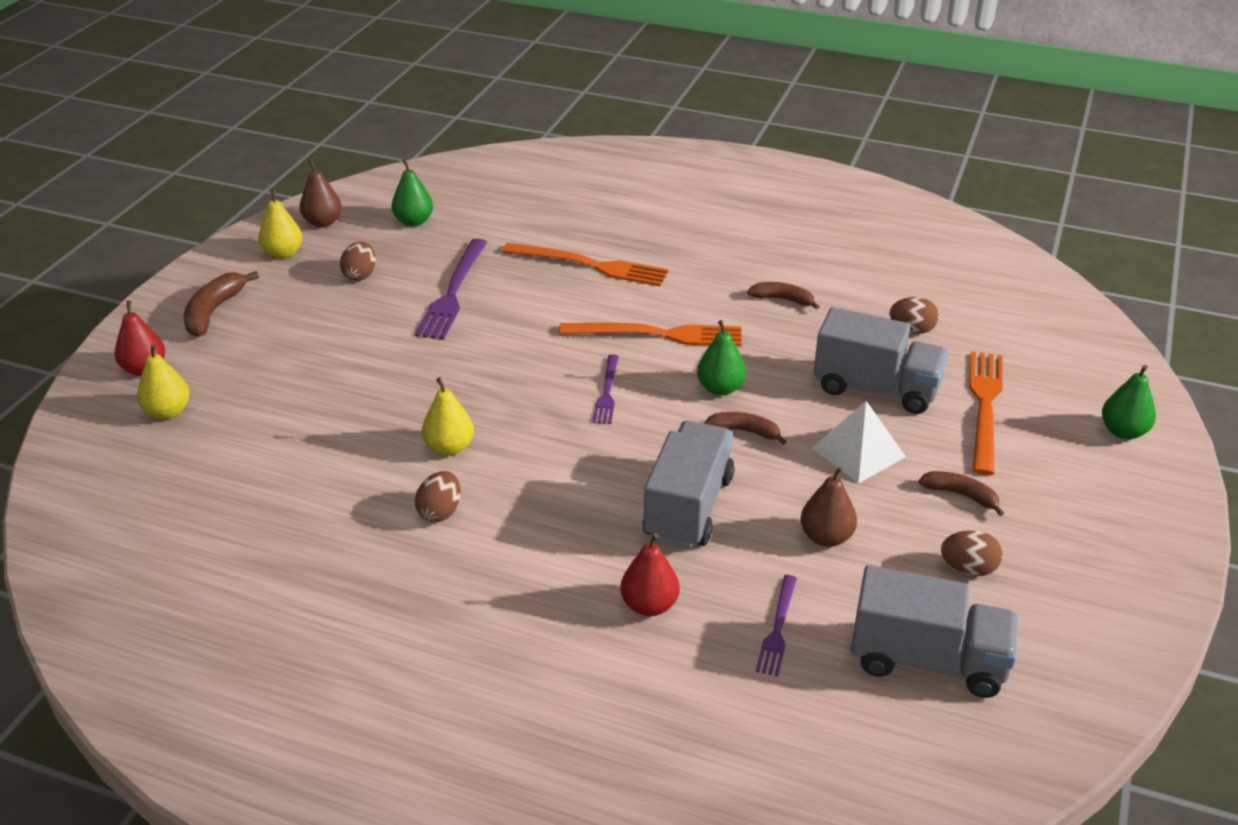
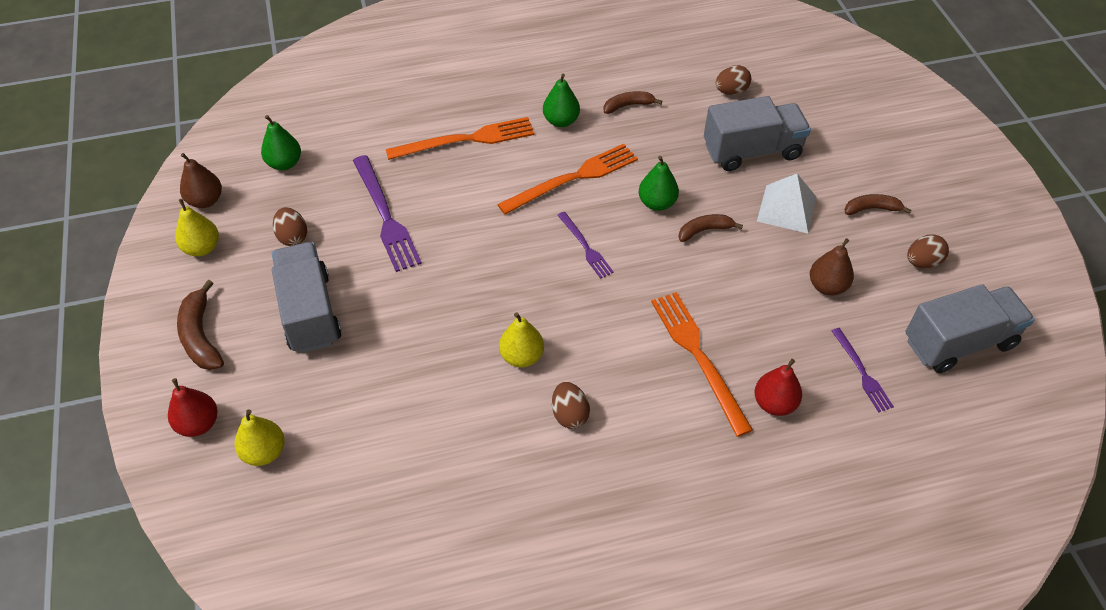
camera: 35 degrees left, 15 degrees up
(688, 507) = (726, 312): grey truck -> grey truck (309, 312)
(984, 406) = (826, 132): orange fork -> orange fork (698, 356)
(1123, 431) = (914, 111): green pear -> green pear (561, 121)

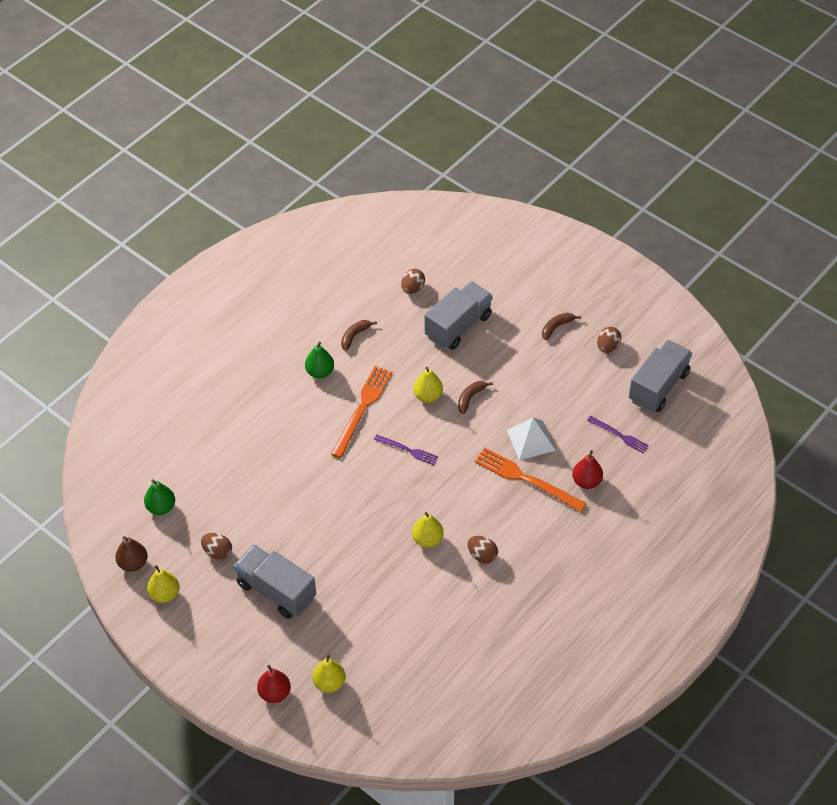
camera: 35 degrees left, 0 degrees up
(200, 336) = (222, 646): brown banana -> none
(385, 216) = (265, 503): purple fork -> none
(466, 140) = (269, 421): orange fork -> none
(657, 203) = (428, 396): green pear -> yellow pear
(787, 209) = (508, 355): white pyramid -> white pyramid (531, 440)
(827, 286) = (566, 393): brown pear -> none

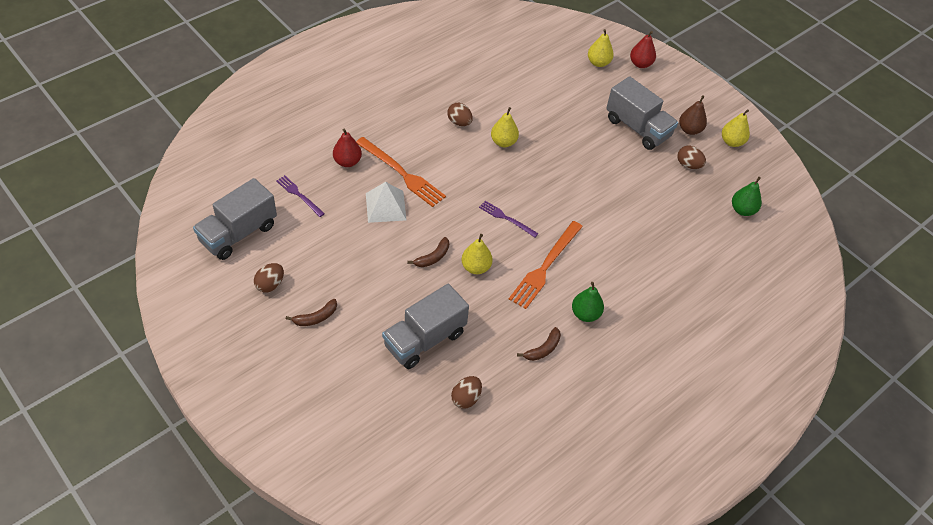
camera: 175 degrees left, 0 degrees up
(133, 563) = (762, 169): brown pear -> brown pear (690, 130)

